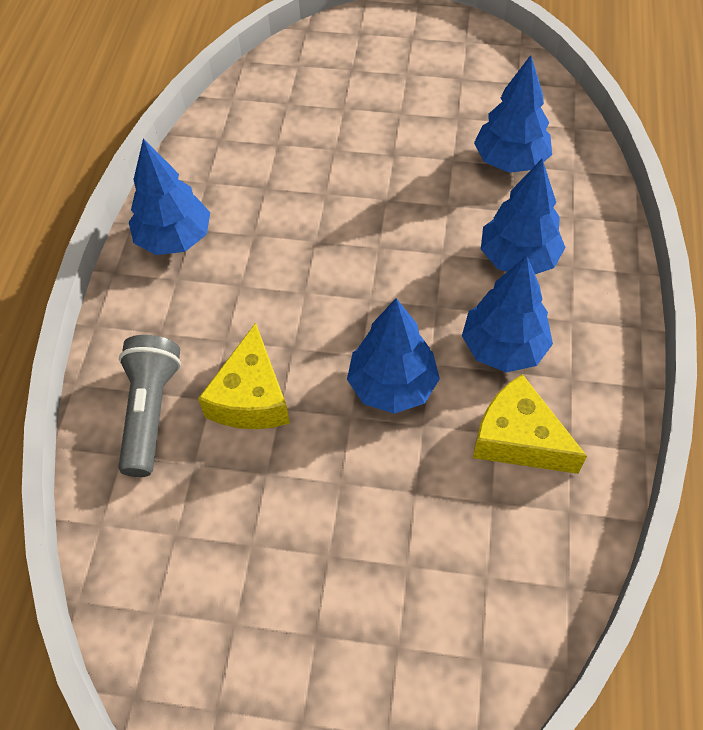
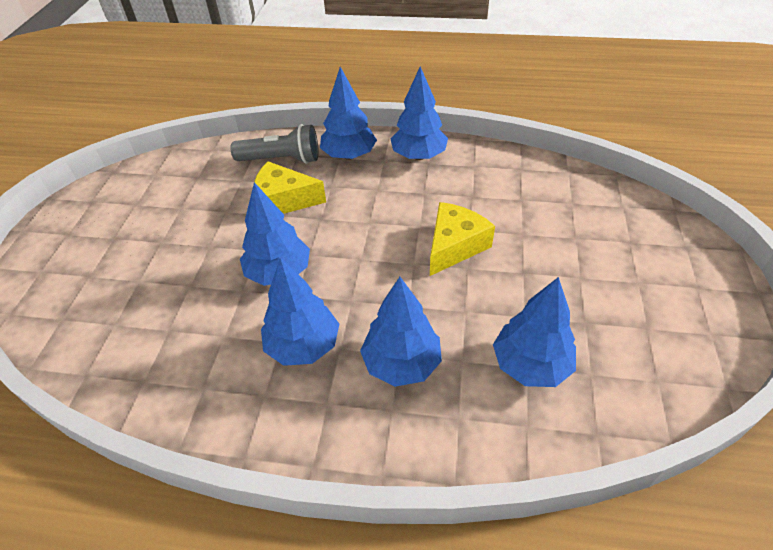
camera: 90 degrees right, 10 degrees down
(157, 321) = (349, 155): none -> blue tree
(518, 439) = (215, 350): yellow cheese -> yellow cheese (454, 246)

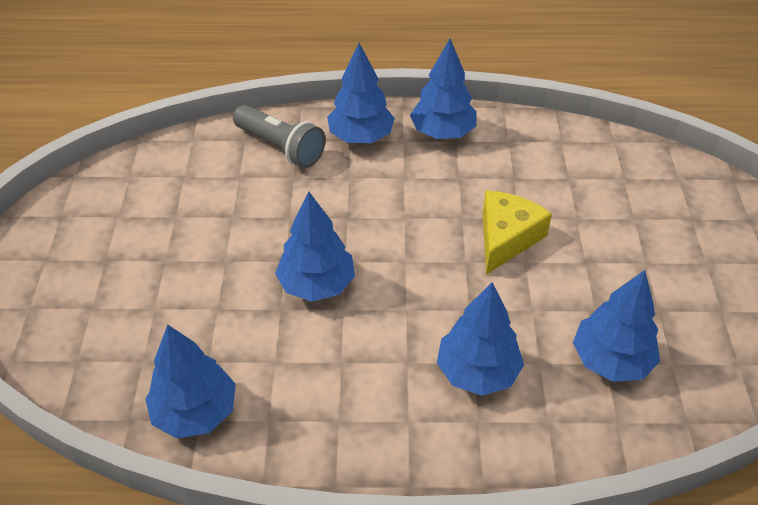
camera: 10 degrees left, 0 degrees up
(281, 159) = (281, 147): grey flashlight -> grey flashlight turned 45 degrees clockwise
(283, 201) = (298, 199): yellow cheese -> none
(303, 345) = (366, 363): blue tree -> blue tree (195, 412)

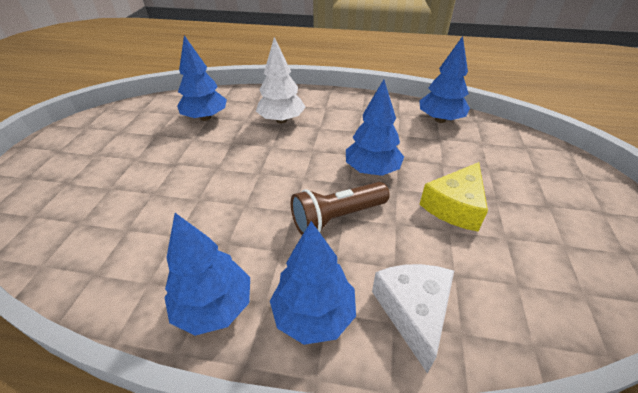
camera: 170 degrees left, 5 degrees down
(281, 147) = (413, 312): grey flashlight -> white cheese
(354, 216) = (337, 217): none -> brown flashlight
(477, 372) = (281, 120): blue tree -> white tree
(506, 238) = (219, 185): yellow cheese -> yellow cheese (455, 206)

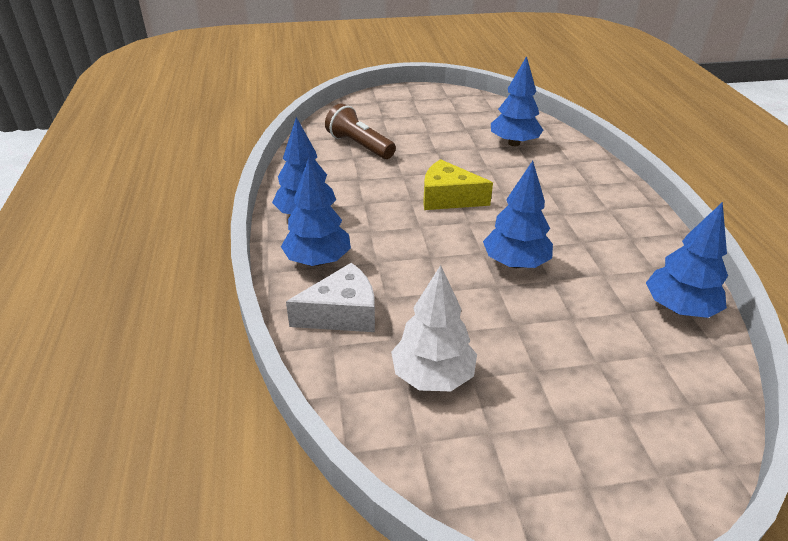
camera: 70 degrees right, 5 degrees down
(281, 120) = (552, 186): white tree -> white tree (433, 376)
(337, 217) = (427, 252): brown flashlight -> brown flashlight (359, 146)
(455, 206) = (497, 333): yellow cheese -> yellow cheese (448, 198)

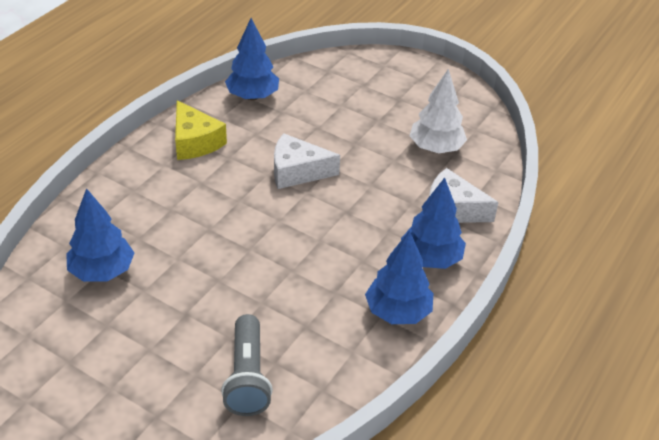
camera: 140 degrees left, 5 degrees up
(359, 146) = (247, 377): brown flashlight -> grey flashlight
(448, 198) = (260, 250): yellow cheese -> yellow cheese (195, 142)
(515, 263) = (297, 172): blue tree -> white cheese

